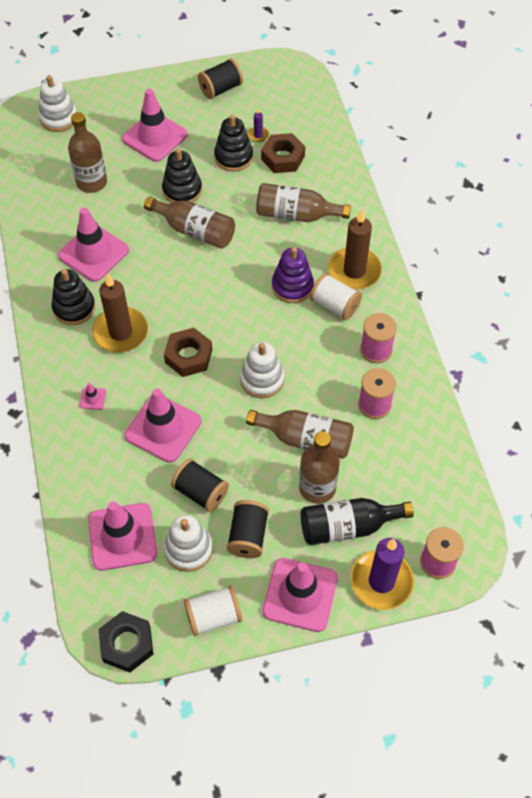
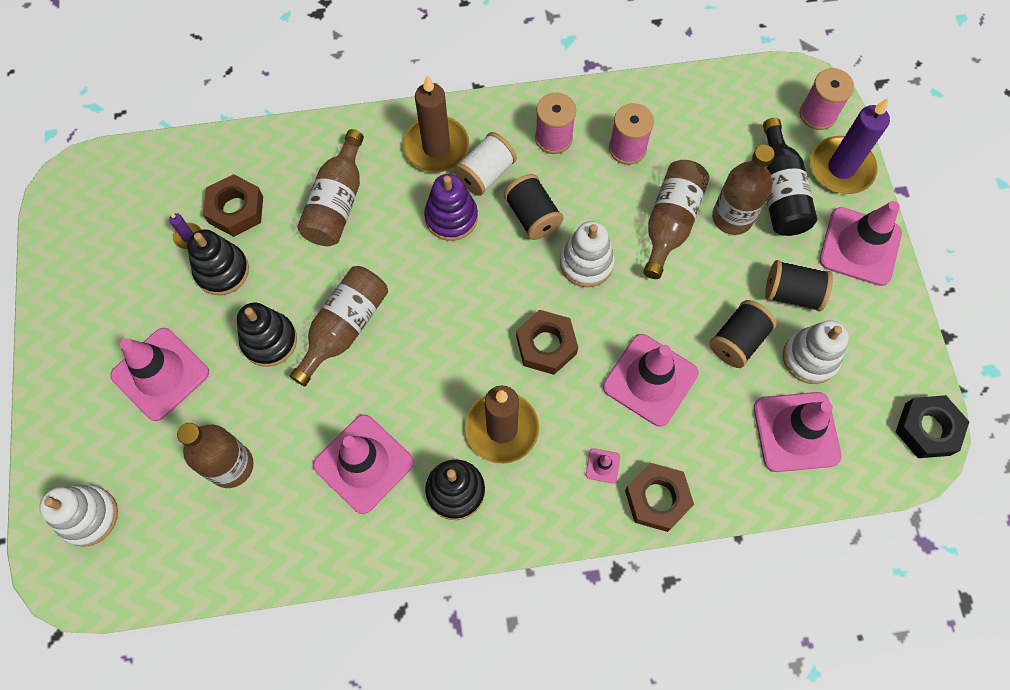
camera: 85 degrees left, 10 degrees up
(67, 436) = (657, 499): none -> brown nut
(213, 616) = (889, 335): white spool -> none
(220, 89) = (86, 279): black spool -> black spool (532, 216)

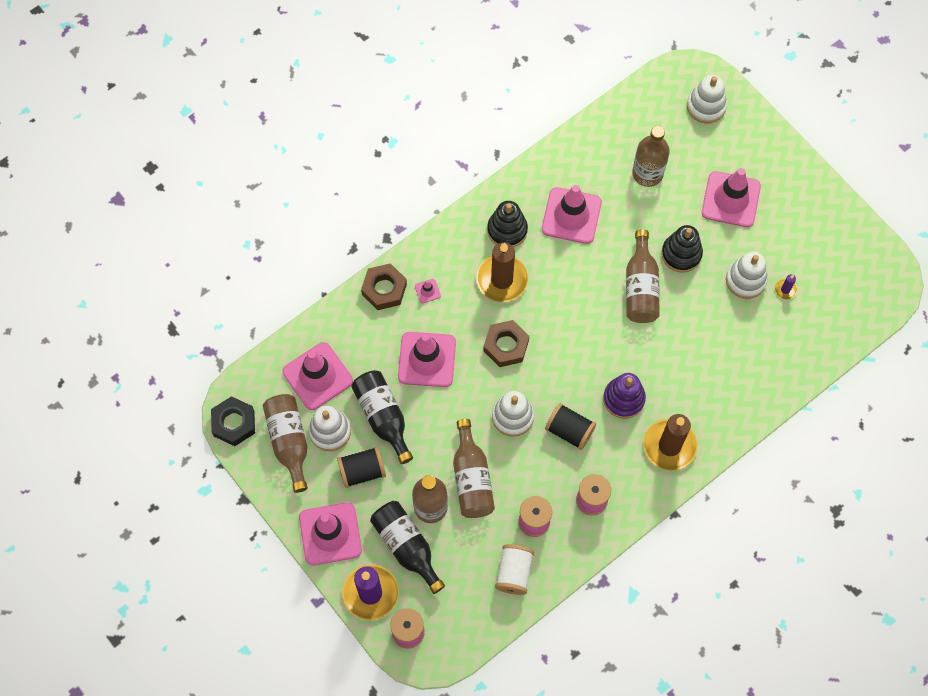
camera: 150 degrees right, 0 degrees up
(222, 271) = (745, 280): black stacking toy -> white stacking toy
(236, 210) = (770, 324): brown nut -> none
(337, 203) = (707, 366): brown bottle -> brown bottle (289, 441)
(485, 174) = (622, 444): white spool -> white spool (514, 572)
(738, 341) = (383, 417): black spool -> black bottle

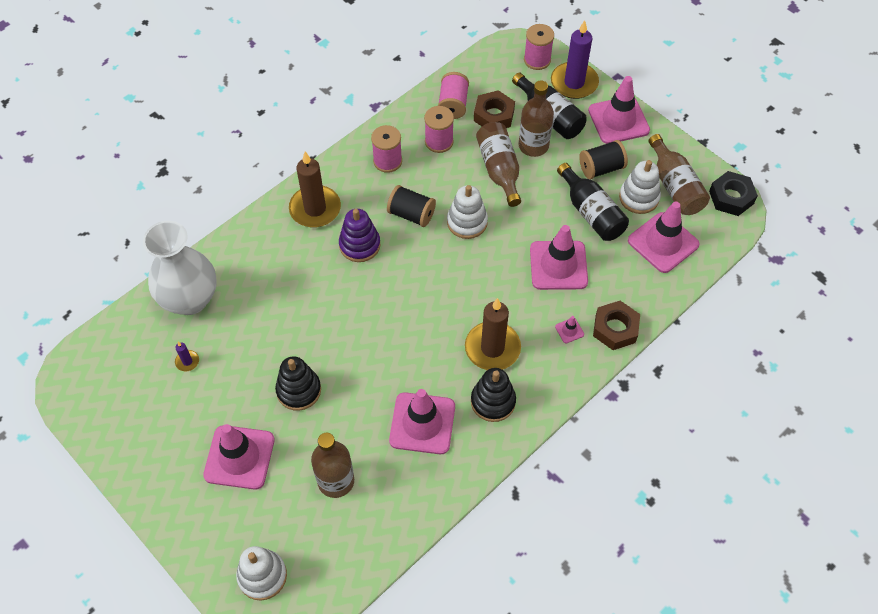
camera: 175 degrees right, 10 degrees down
(506, 346) = (480, 284): brown nut -> brown nut (493, 115)
(514, 572) = (453, 105): white spool -> pink spool
(640, 287) = (343, 351): brown bottle -> none
(745, 280) = (229, 368): white stacking toy -> none
(789, 353) = (190, 299): none -> white vase

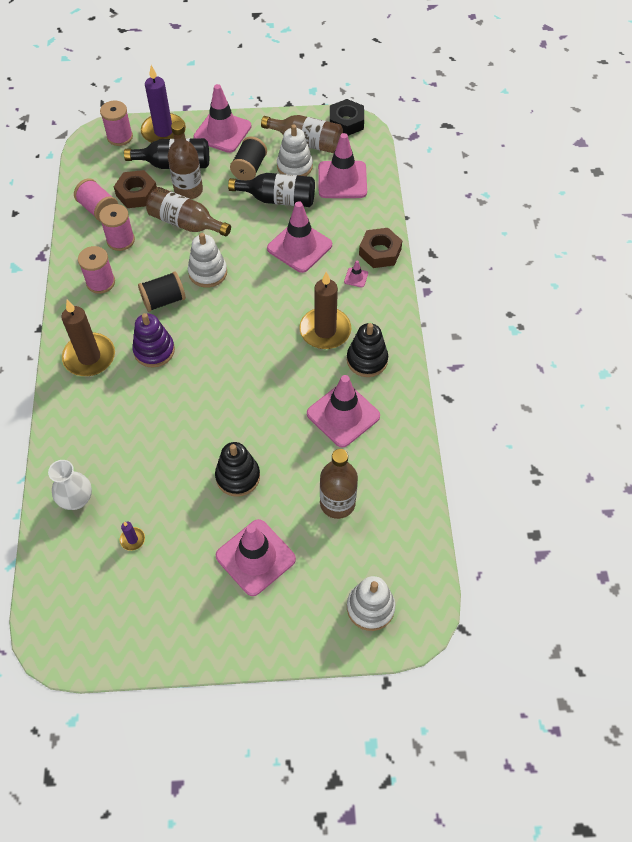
camera: 50 degrees left, 0 degrees up
(190, 299) = (76, 499): white vase -> white vase, size x0.56

